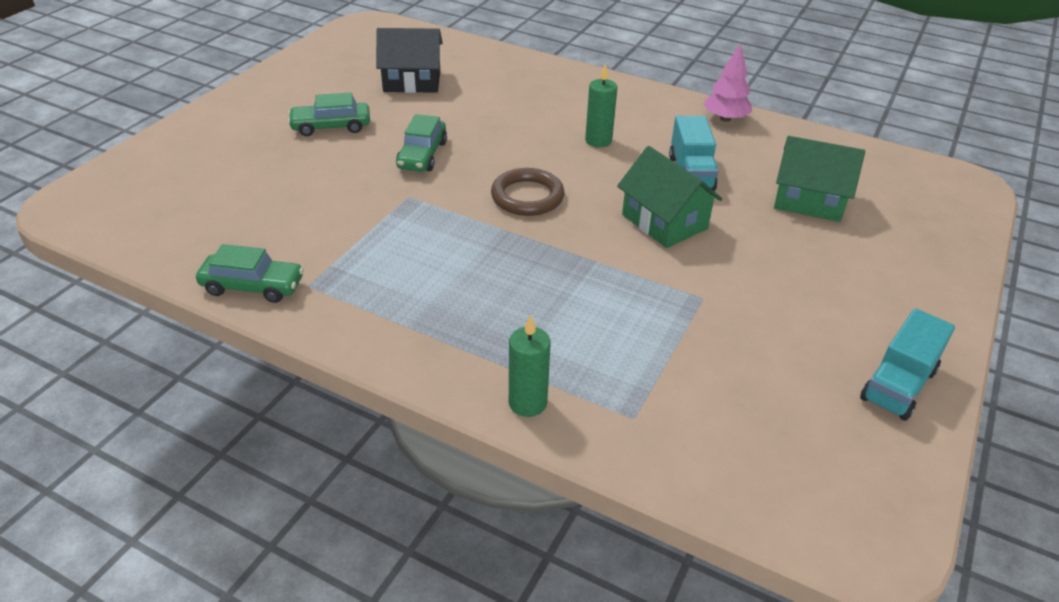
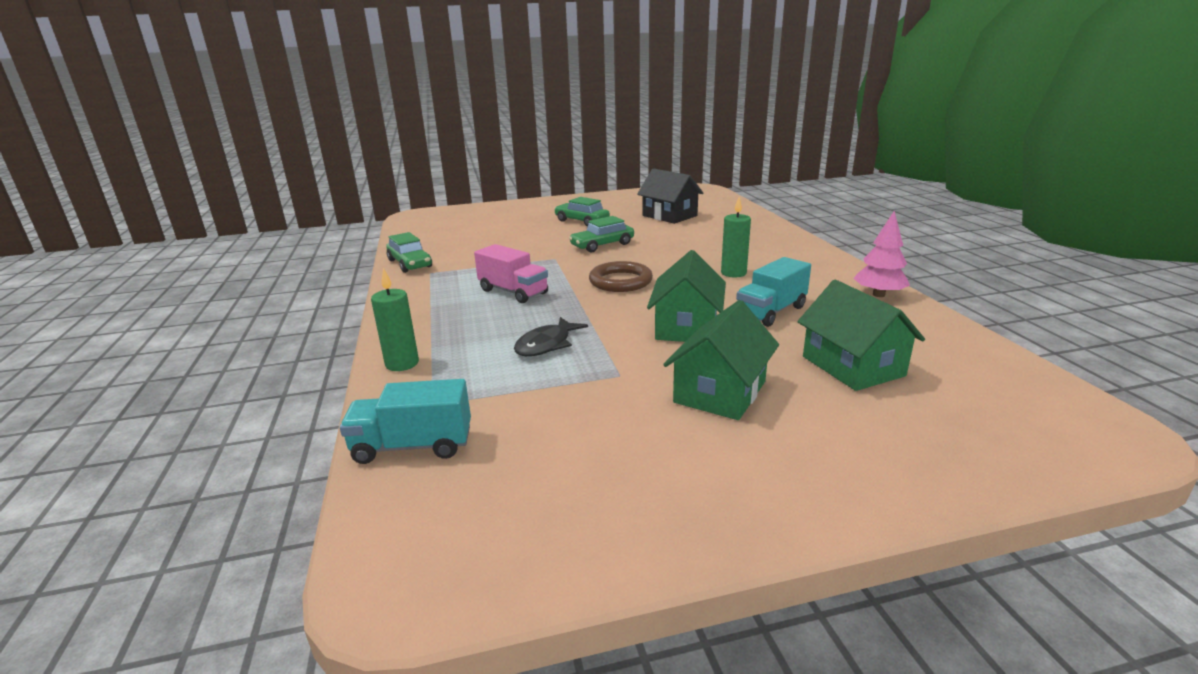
camera: 50 degrees right, 15 degrees down
(456, 262) = (513, 292): none -> pink truck
(602, 303) = (546, 345): none -> black fish
(781, 271) = (720, 392): none -> green house
(898, 385) = (658, 514): turquoise truck -> turquoise truck (413, 446)

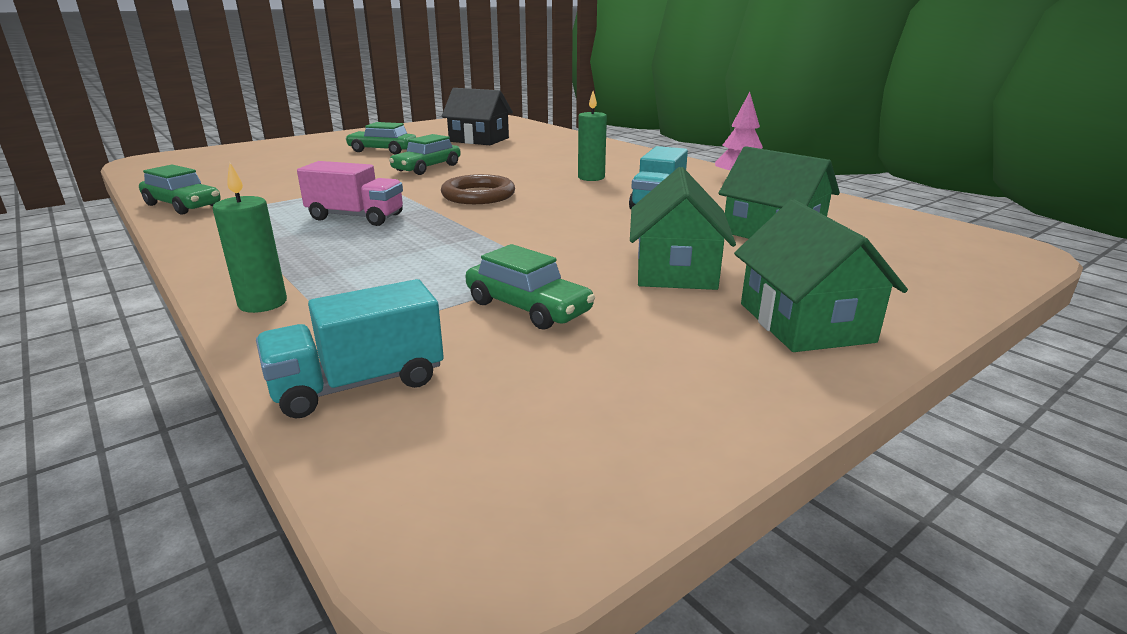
camera: 25 degrees left, 0 degrees up
(546, 345) = (445, 258): black fish -> none
(570, 405) = (528, 307): none -> green car
(686, 327) = (588, 224): green house -> green house (805, 322)

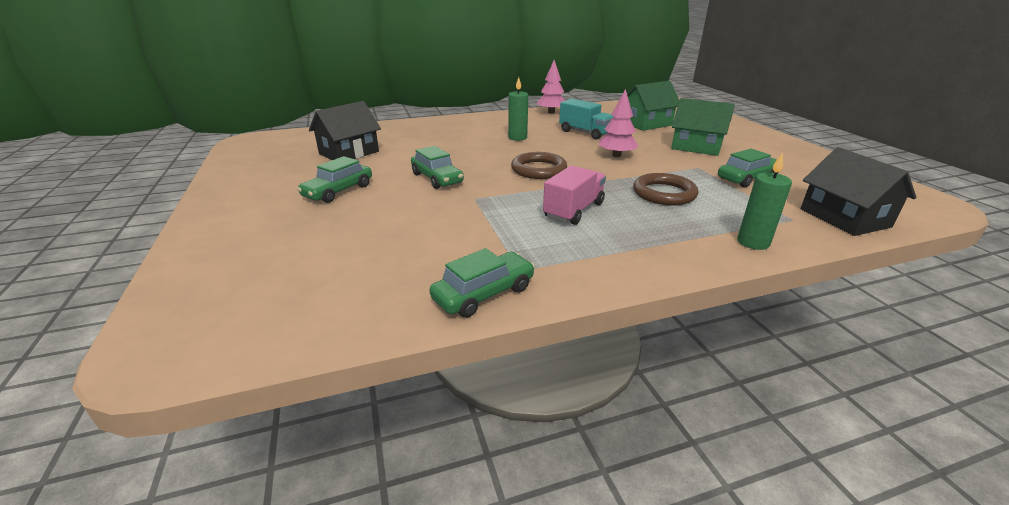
camera: 70 degrees left, 5 degrees up
(359, 384) = (844, 218): turquoise truck -> black house
(425, 253) = (664, 193): none -> brown ring
(567, 223) = (616, 155): none -> pink tree
(805, 322) = (753, 139): green house -> none

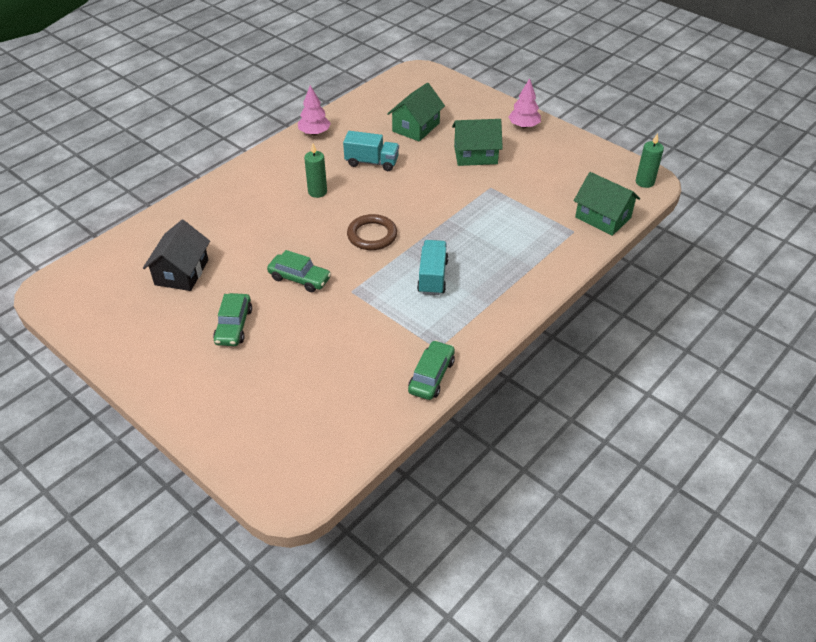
camera: 30 degrees left, 15 degrees up
(574, 210) = (432, 277): pink truck -> turquoise truck
(616, 155) = (420, 191): pink tree -> pink tree (523, 126)
(664, 193) = (482, 232): brown ring -> none
(747, 178) = (530, 190): green car -> none
(753, 242) = (558, 265): green candle -> green candle (644, 182)
(844, 218) = (603, 217): black house -> green house

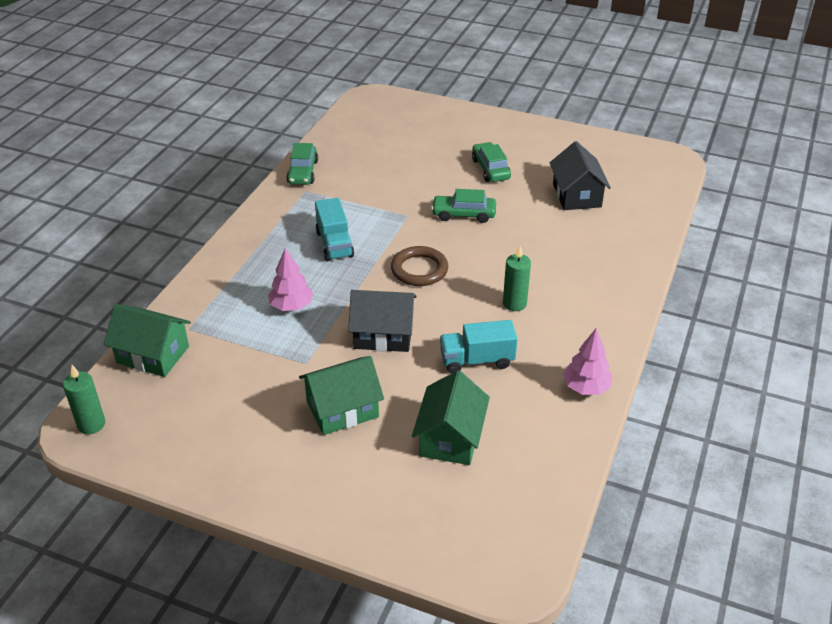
camera: 160 degrees right, 5 degrees down
(427, 193) = (383, 334): none -> black house
(523, 126) = (284, 487): pink tree -> pink tree (291, 306)

